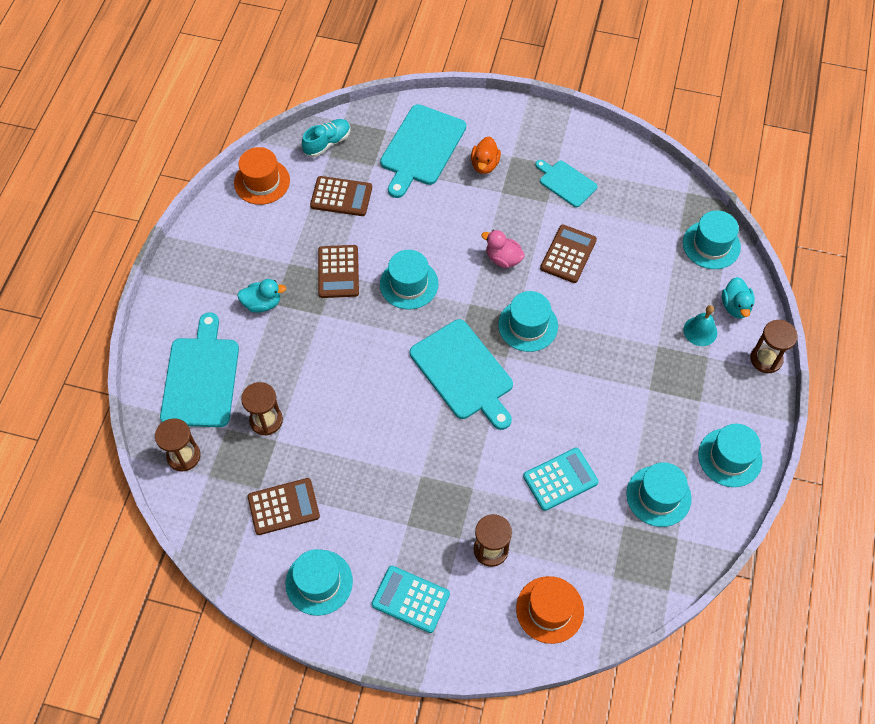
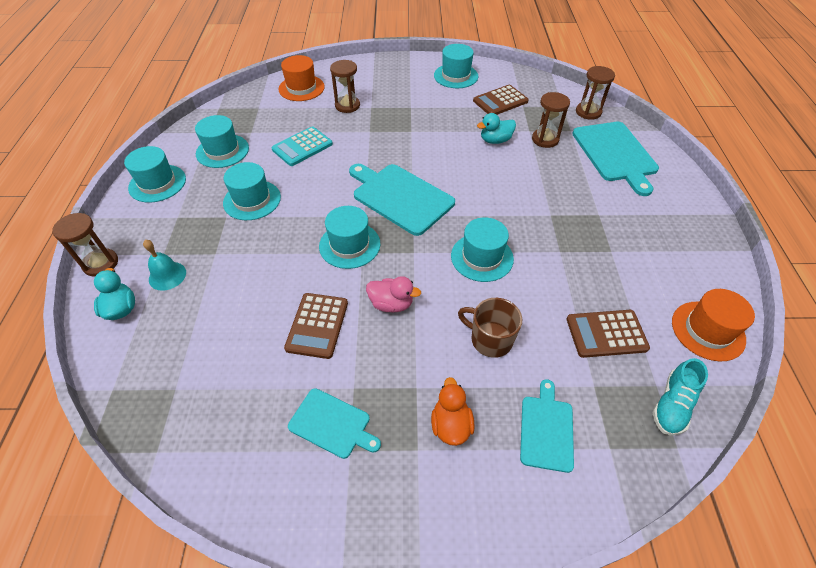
camera: 165 degrees right, 10 degrees down
(262, 303) = (609, 212): turquoise duck -> turquoise duck (495, 140)
(338, 272) = (558, 253): brown calculator -> none
(410, 599) = (394, 78): turquoise calculator -> none
(421, 148) = (546, 429): turquoise cutting board -> turquoise cutting board, size x0.57
(433, 212) = (490, 339): none -> brown mug
(711, 245) = (135, 378): turquoise hat -> turquoise hat (252, 200)

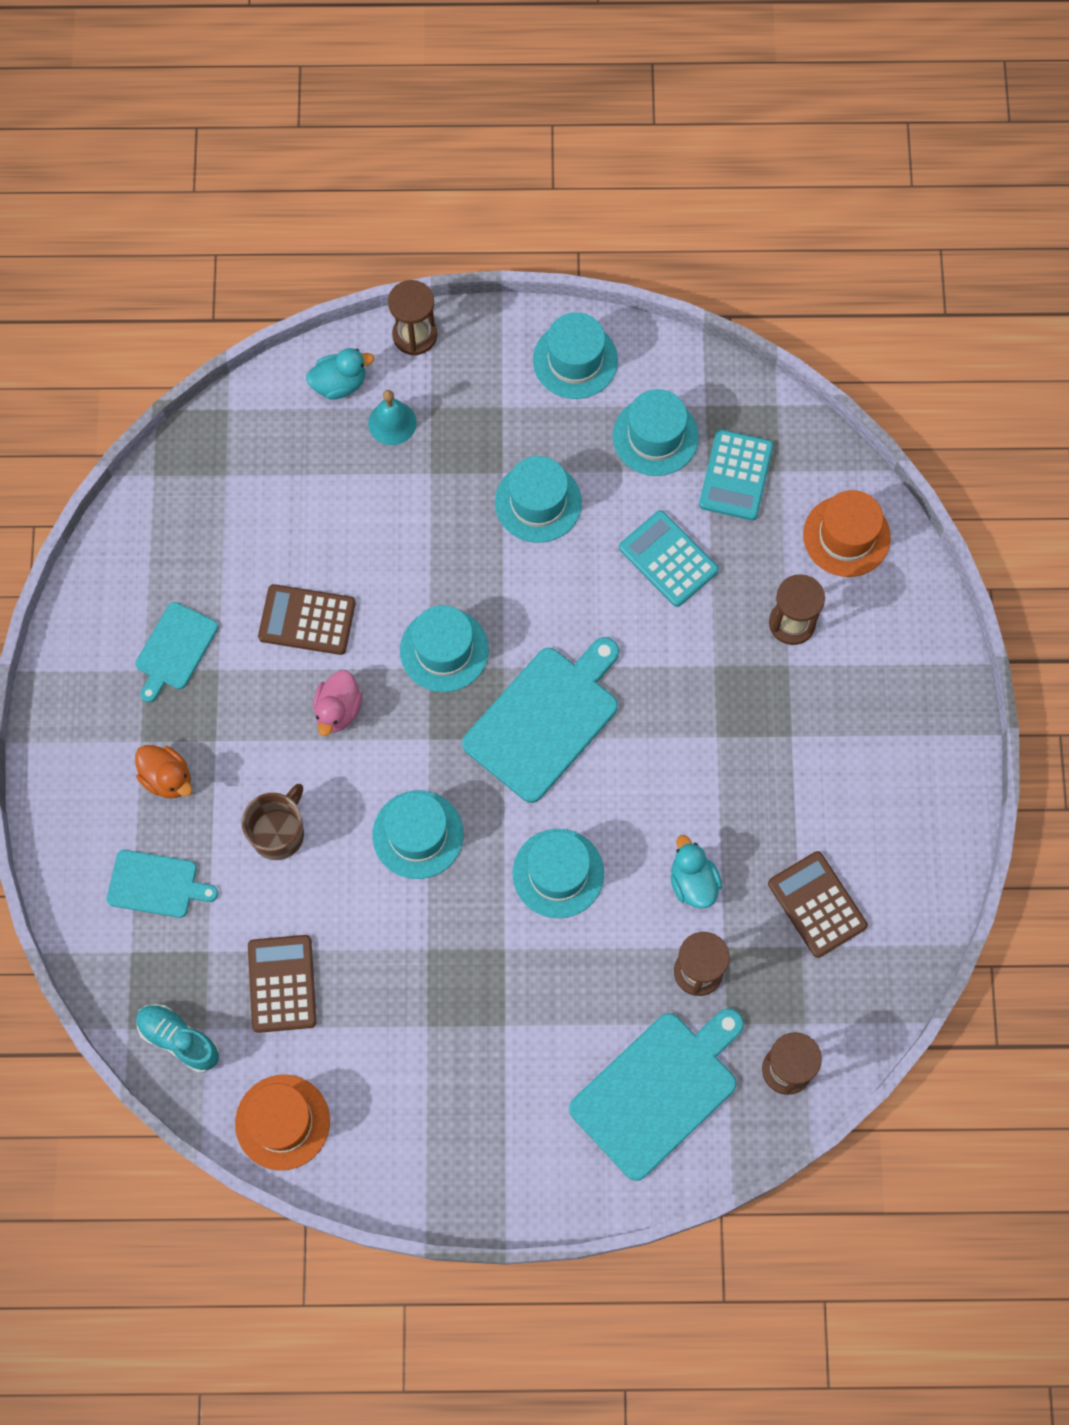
camera: 90 degrees right, 20 degrees up
(256, 122) = (736, 475): none -> turquoise calculator
(451, 425) = (167, 778): orange duck -> orange duck turned 45 degrees clockwise
(456, 76) = (904, 825): turquoise hat -> turquoise hat (558, 873)
(615, 154) = (658, 1090): turquoise cutting board -> turquoise cutting board turned 150 degrees clockwise

